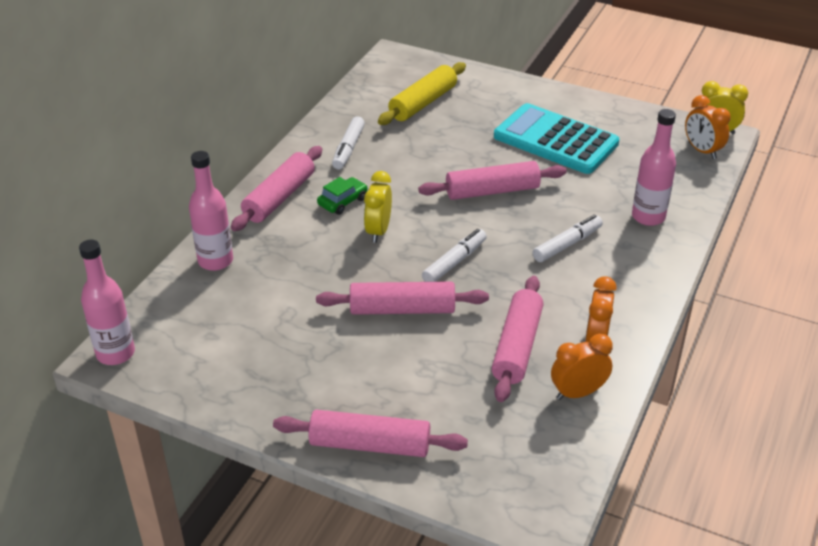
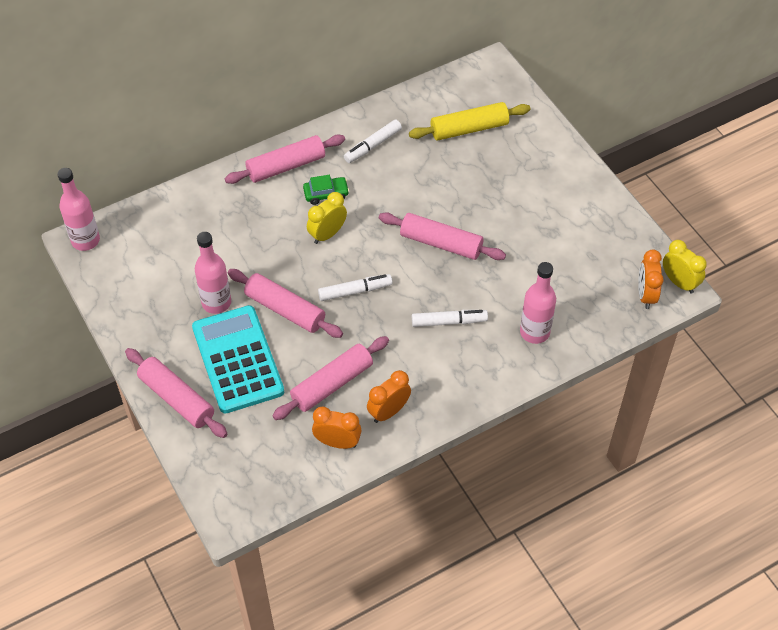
camera: 35 degrees right, 15 degrees up
(215, 261) = (200, 199): pink bottle -> pink bottle (216, 302)
(555, 140) = (537, 221): turquoise calculator -> turquoise calculator (238, 359)

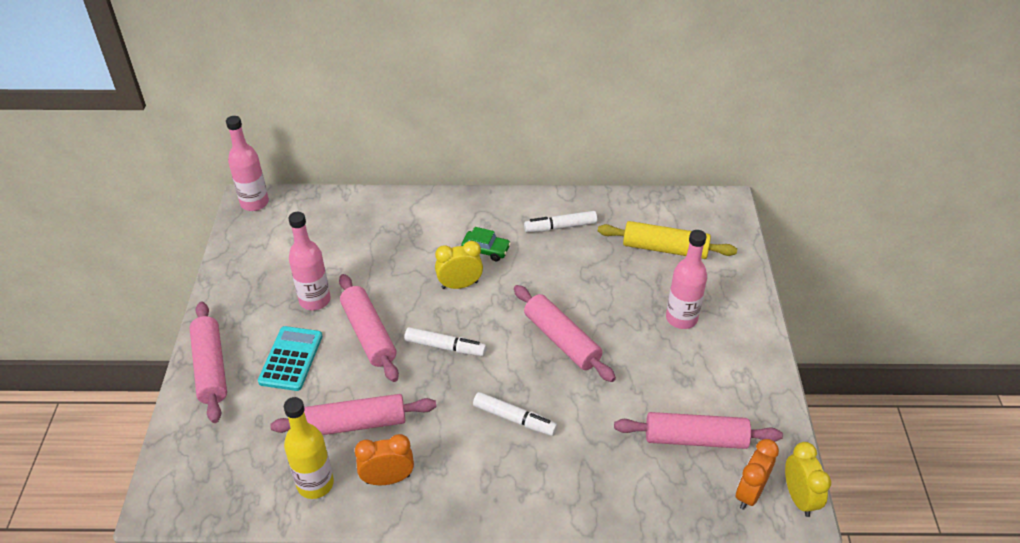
camera: 30 degrees right, 10 degrees down
(238, 359) = (291, 359): turquoise calculator -> turquoise calculator, size x0.62
(286, 166) = (468, 213): pink rolling pin -> pink rolling pin (695, 439)
(337, 442) = (315, 484): orange clock -> yellow bottle
(534, 332) = (597, 472): pink bottle -> pink bottle (681, 318)

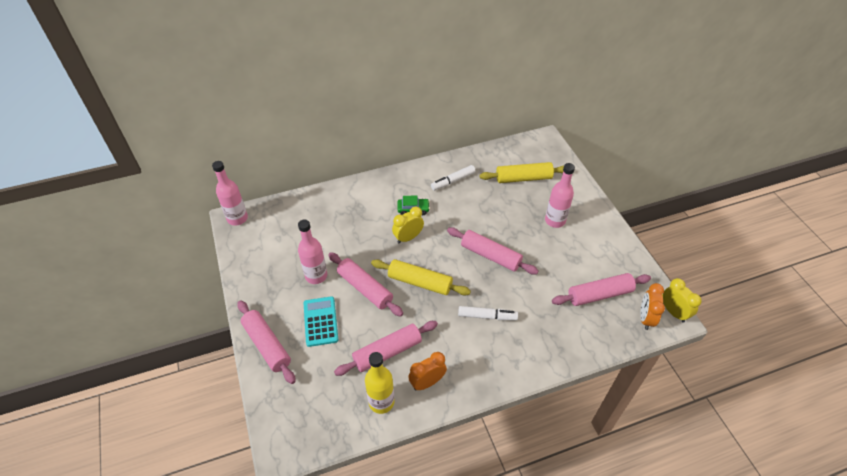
camera: 20 degrees left, 5 degrees up
(445, 347) = (420, 282): white marker -> yellow rolling pin

